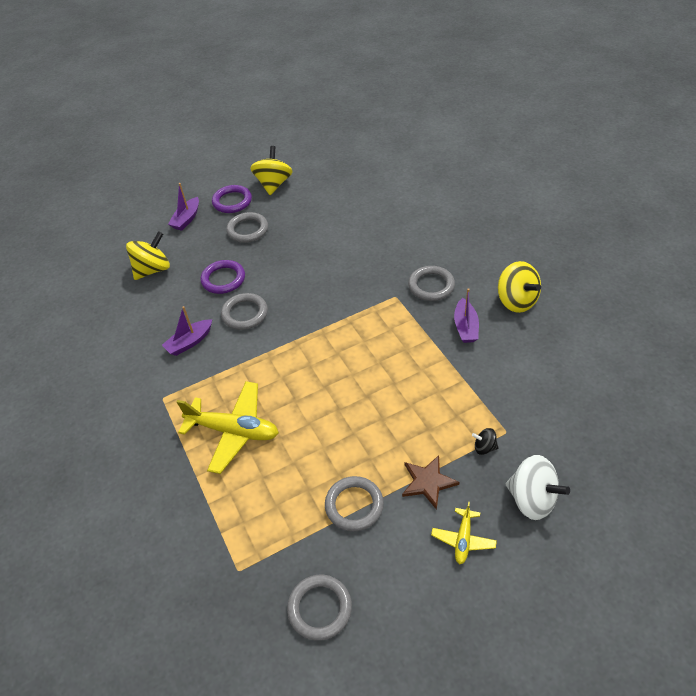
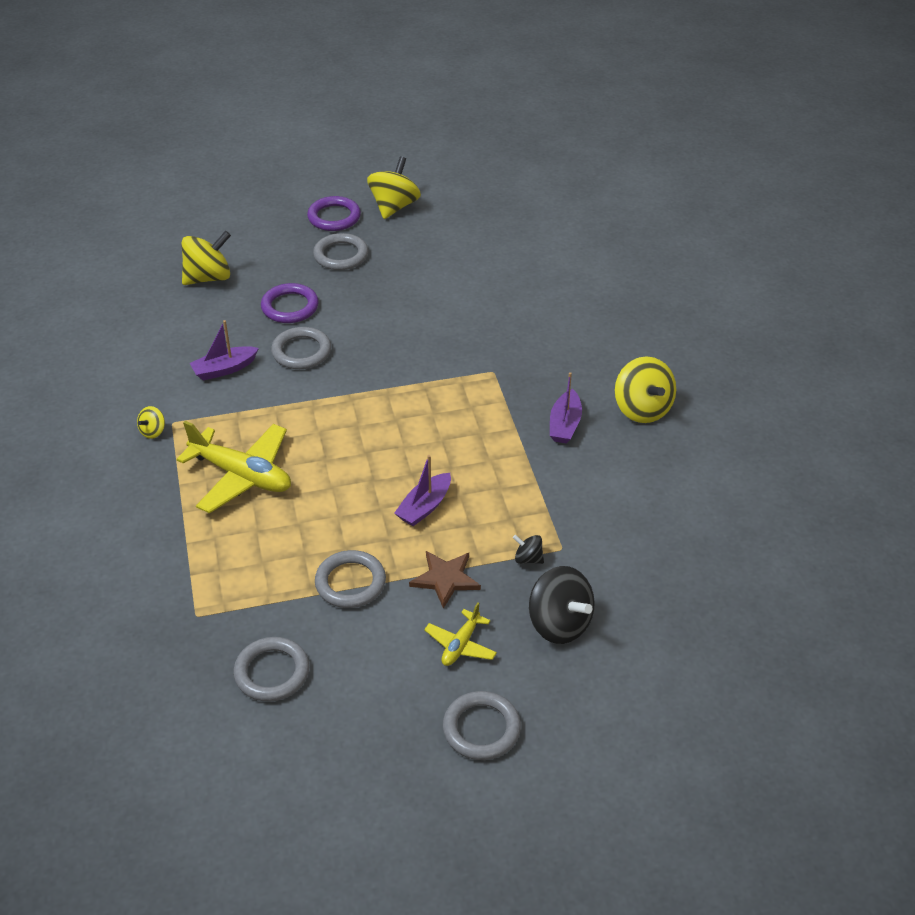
camera: 10 degrees right, 5 degrees down
(149, 409) = (153, 431): none -> yellow spinning top
(187, 219) = (270, 227): purple boat -> purple boat (424, 507)
(431, 286) = (543, 369): grey ring -> grey ring (481, 729)
(532, 499) = (559, 624): white spinning top -> black spinning top

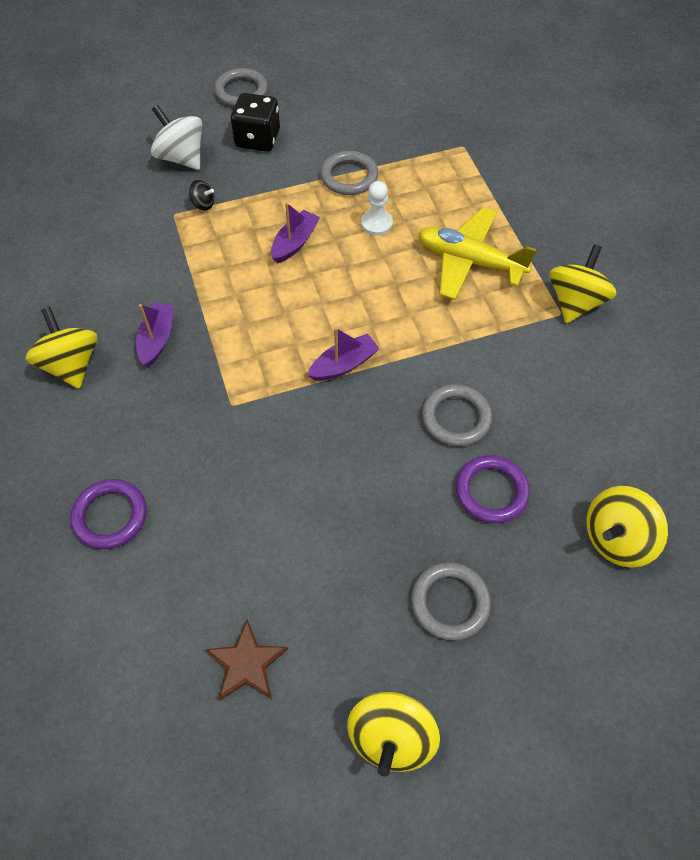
camera: 175 degrees right, 15 degrees up
(153, 431) = (575, 302): yellow spinning top -> yellow spinning top, size x2.07
(224, 369) = (535, 385): purple boat -> purple boat (344, 364)
(272, 672) = (393, 114): grey ring -> none
(330, 522) = (376, 224): none -> white pawn
(334, 217) = (481, 698): purple ring -> purple ring (110, 516)
(445, 579) = (272, 184): brown star -> brown star (247, 663)
(460, 645) = (257, 139): yellow plane -> black dice
(559, 624) = (181, 157): black spinning top -> white spinning top

